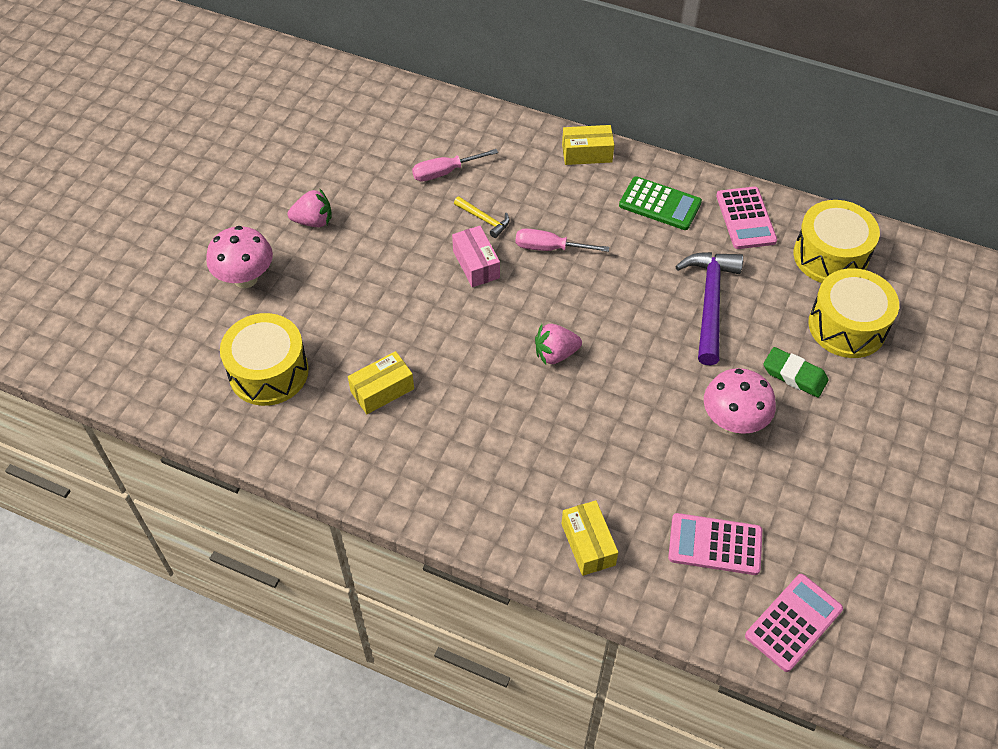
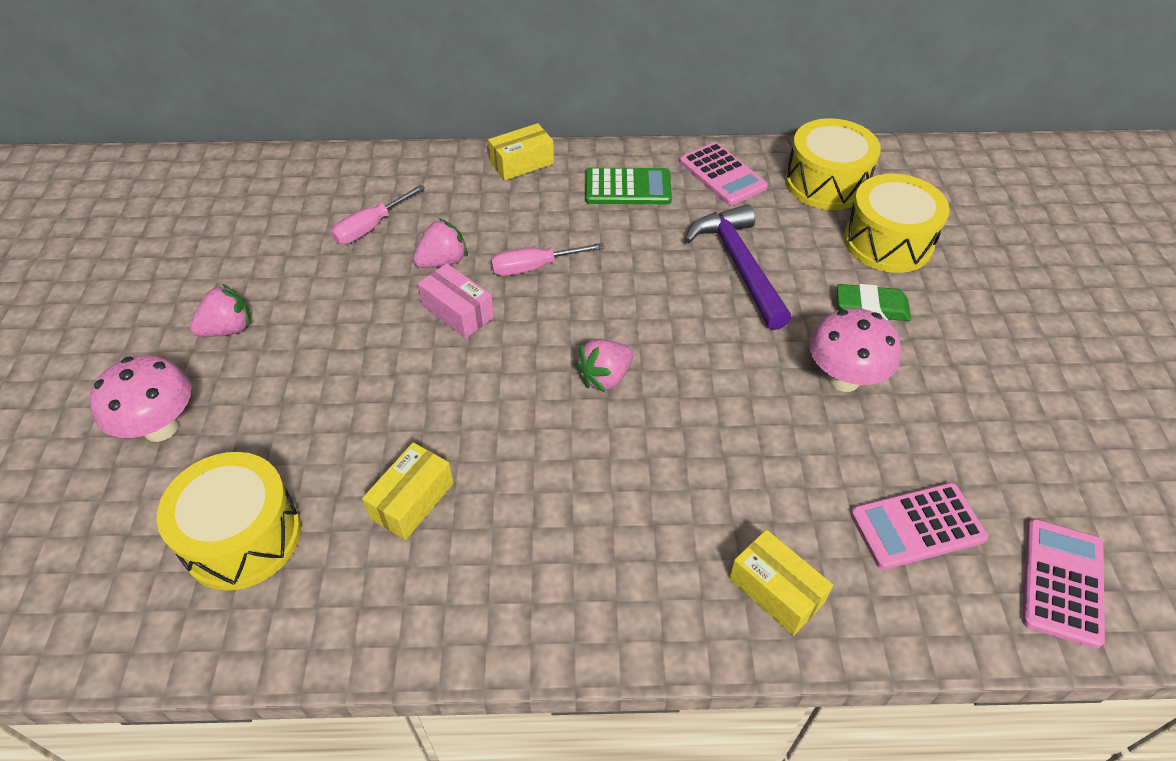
camera: 25 degrees left, 5 degrees down
(484, 220) = (443, 261): yellow hammer -> pink strawberry

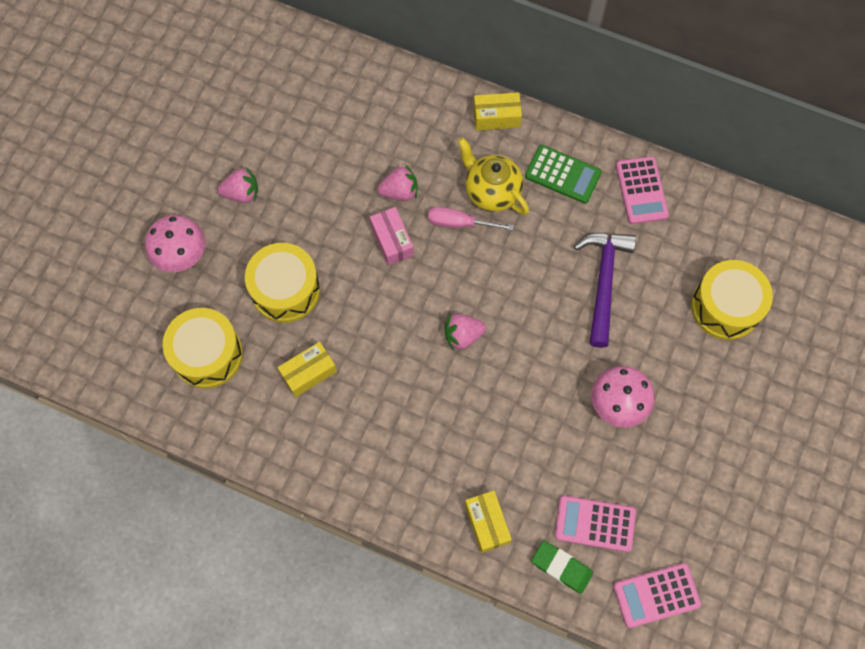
camera: 25 degrees right, 20 degrees up
(371, 227) = (363, 138): pink screwdriver -> none
(555, 227) = (491, 192): none -> yellow teapot
(826, 183) = (716, 232): yellow drum -> yellow drum (285, 290)
(871, 307) = (674, 357): green eraser -> green eraser (561, 567)
(1061, 582) = (656, 595): pink calculator -> pink calculator turned 150 degrees counterclockwise

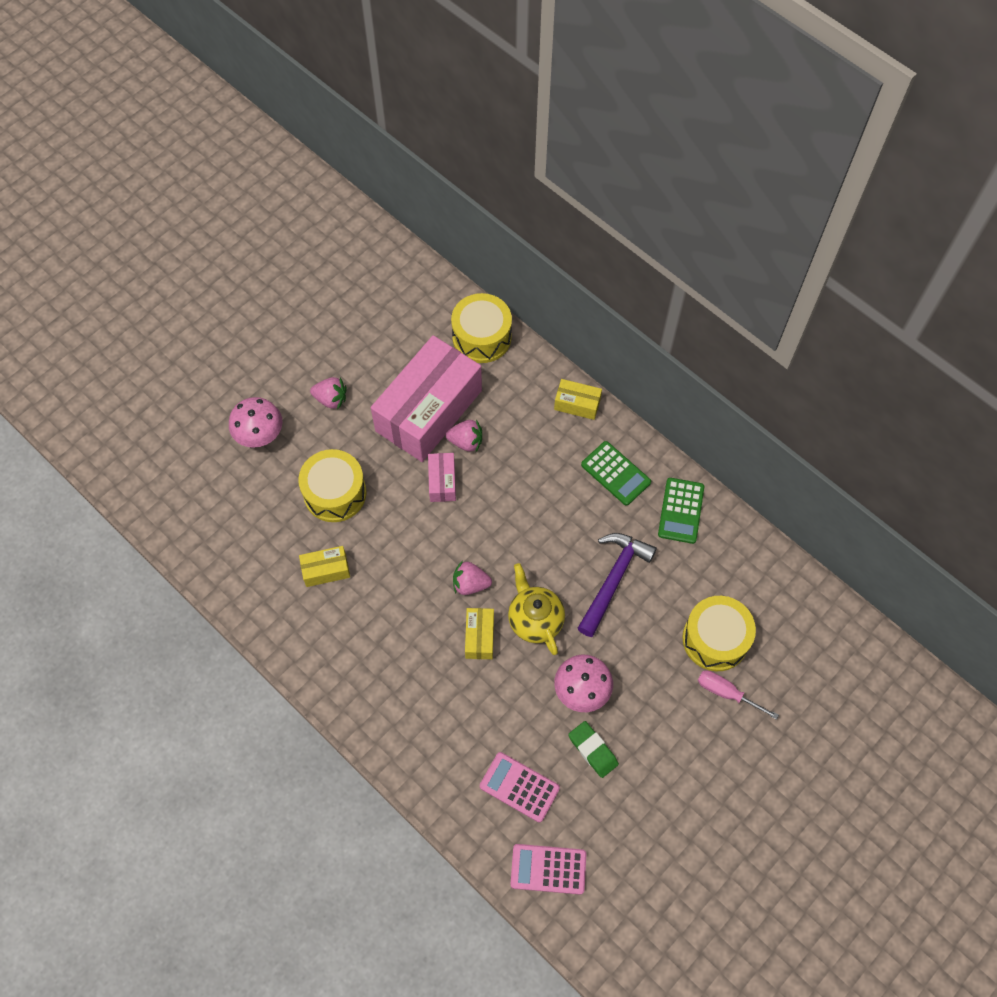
camera: 20 degrees right, 5 degrees down
(207, 354) = (248, 525): yellow drum -> yellow drum (482, 337)
(348, 172) = (428, 410): none -> pink box
(460, 223) = (507, 486): pink screwdriver -> pink screwdriver (727, 693)
(487, 523) = (425, 752): yellow box -> yellow box (479, 637)
(491, 192) = (546, 468): yellow teapot -> yellow teapot (535, 620)
(561, 567) = (474, 814): green eraser -> green eraser (593, 750)
(641, 190) = (681, 511): pink calculator -> green calculator

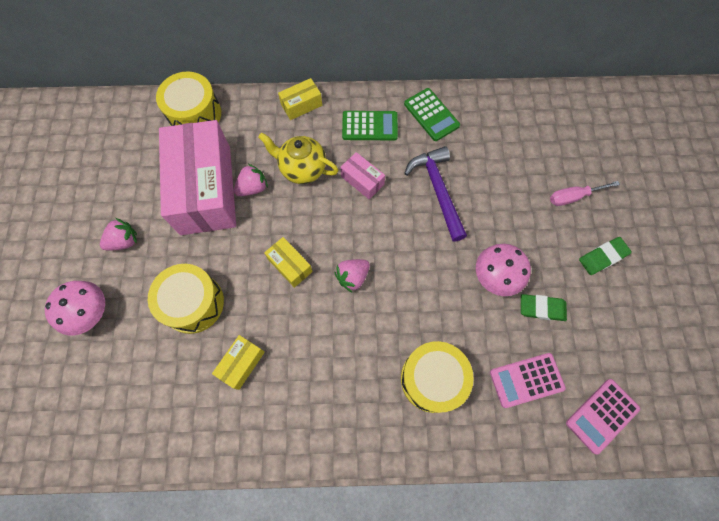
camera: 45 degrees left, 5 degrees up
(442, 482) = (263, 227): pink box -> pink box (362, 180)
(479, 637) = (395, 306): yellow box -> yellow box (290, 265)
(535, 620) = (418, 260): yellow teapot -> yellow teapot (302, 169)
(692, 763) = (602, 257): none -> green eraser
(715, 639) = (532, 171): yellow drum -> yellow drum (432, 379)

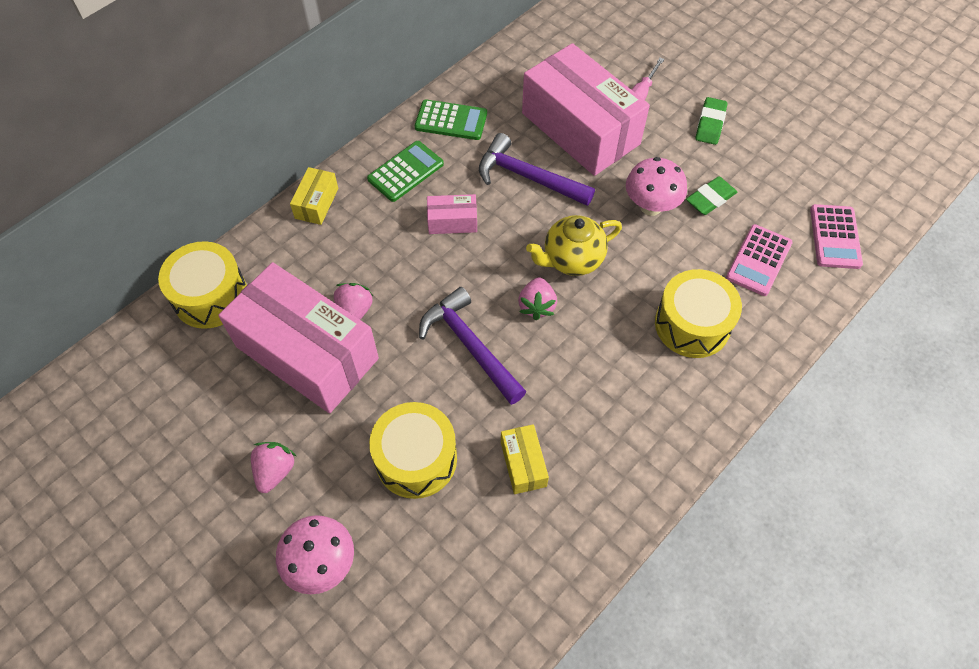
camera: 45 degrees left, 10 degrees down
(290, 265) = (470, 345): yellow box -> purple hammer
(302, 169) = (384, 257): yellow teapot -> yellow teapot (572, 260)
(507, 186) = (580, 128): none -> pink box

